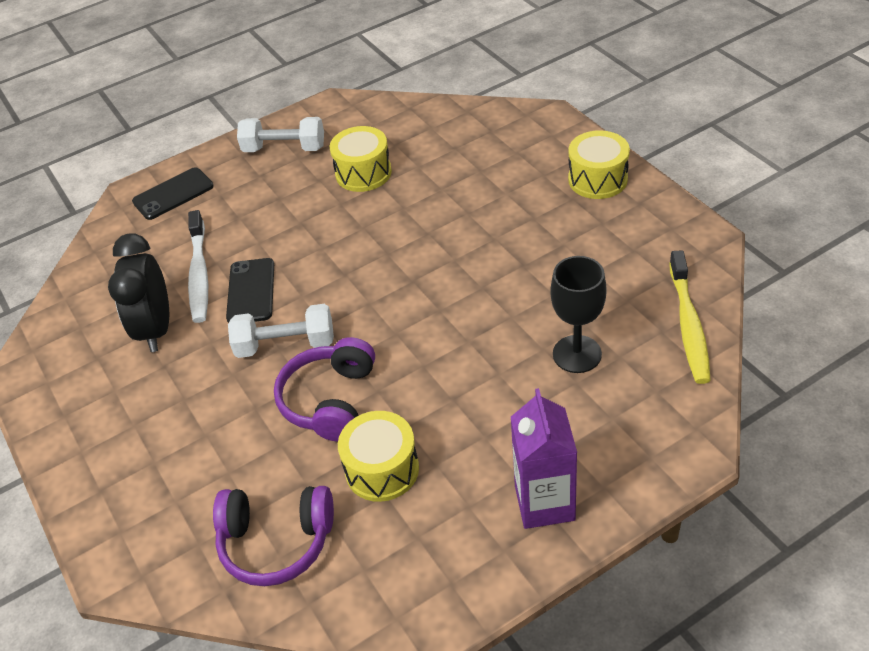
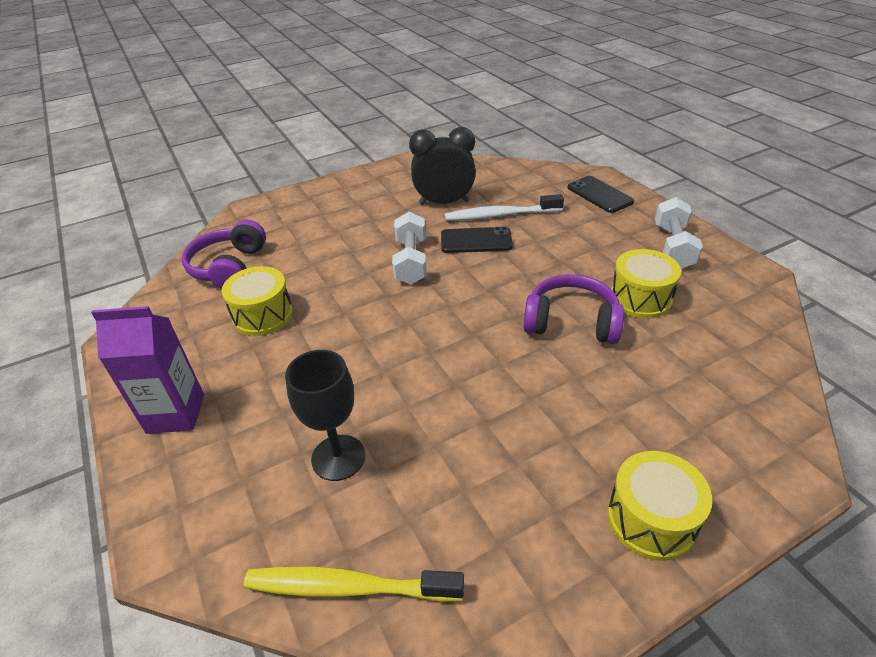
camera: 90 degrees right, 5 degrees down
(330, 400) = (343, 287): purple headphones -> purple headphones (571, 322)

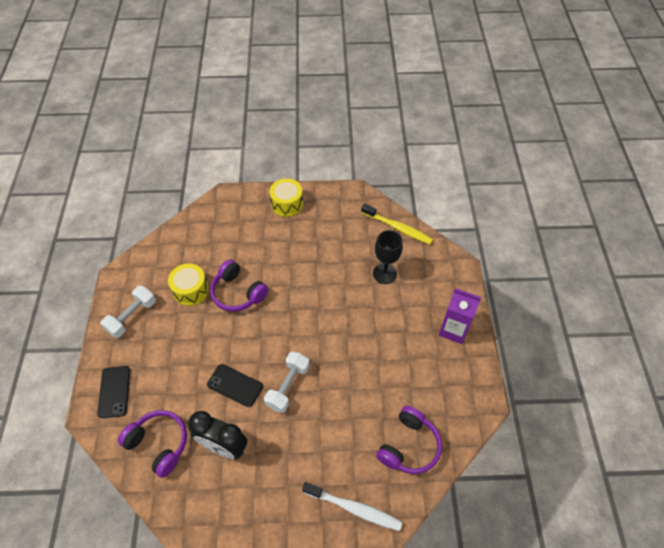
camera: 155 degrees left, 15 degrees up
(263, 315) = (396, 381): yellow drum -> none
(501, 215) = (198, 405): white toothbrush -> white toothbrush (353, 508)
(510, 184) = (159, 444): none -> purple headphones

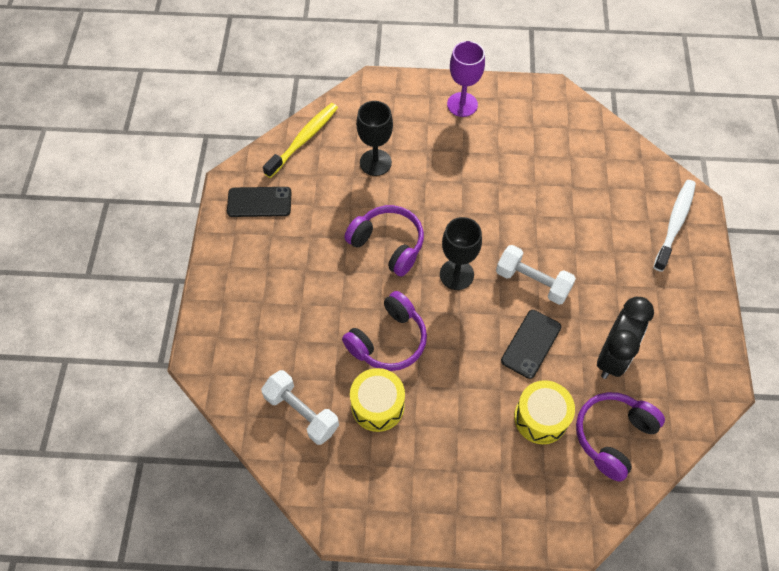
camera: 85 degrees left, 5 degrees up
(114, 391) = (539, 504): black phone -> black phone (259, 202)
(132, 317) = (417, 491): white dumbbell -> white dumbbell (301, 412)
(287, 204) = (235, 271): yellow drum -> yellow drum (541, 418)
(291, 332) = (456, 274): none -> black goblet
(409, 446) = (604, 166): purple headphones -> purple headphones (388, 245)
(453, 330) = (462, 104): purple carton -> purple goblet

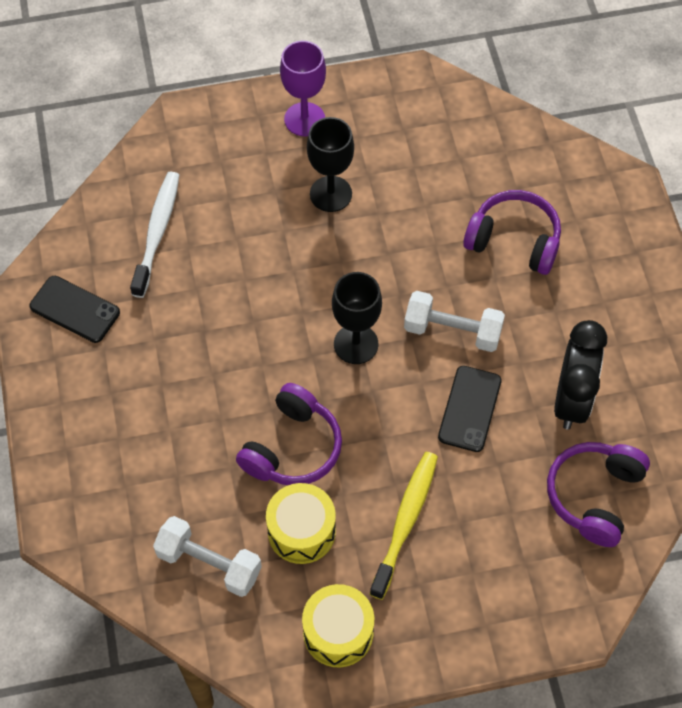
camera: 15 degrees left, 0 degrees up
(259, 202) = (75, 309): black phone -> black phone turned 45 degrees clockwise
(303, 140) = (108, 213): yellow toothbrush -> yellow toothbrush (405, 523)
(375, 162) = (212, 222): black goblet -> black goblet (331, 194)
(388, 245) = (258, 326): purple headphones -> purple headphones (514, 241)
(541, 418) = (503, 496): yellow drum -> yellow drum (338, 632)
(674, 224) = (608, 217): white toothbrush -> white toothbrush (157, 233)

